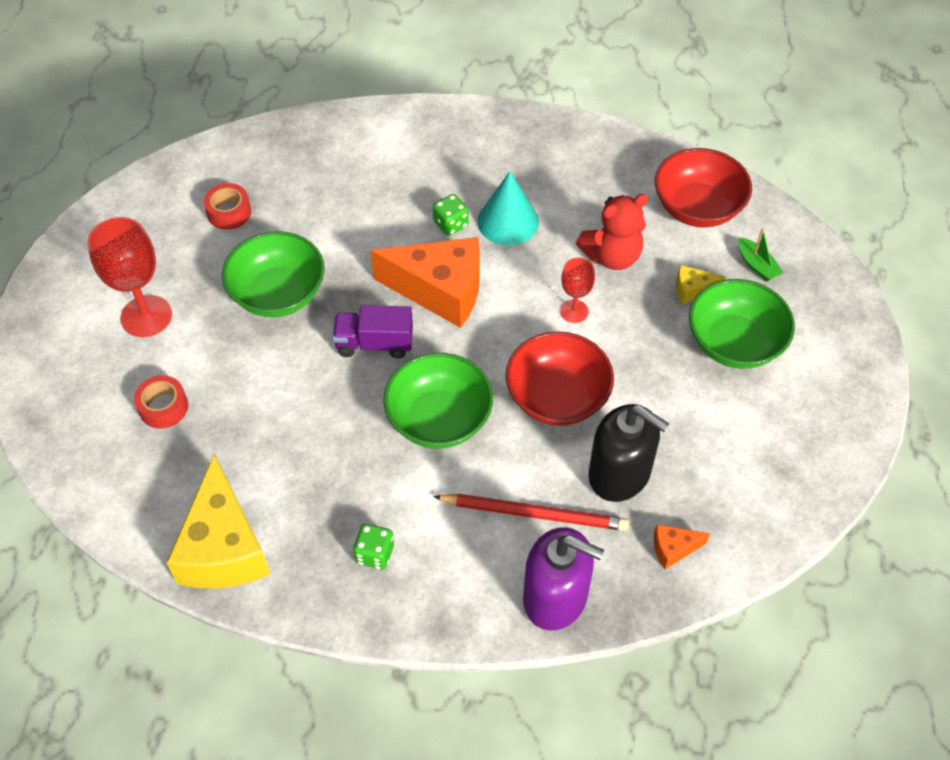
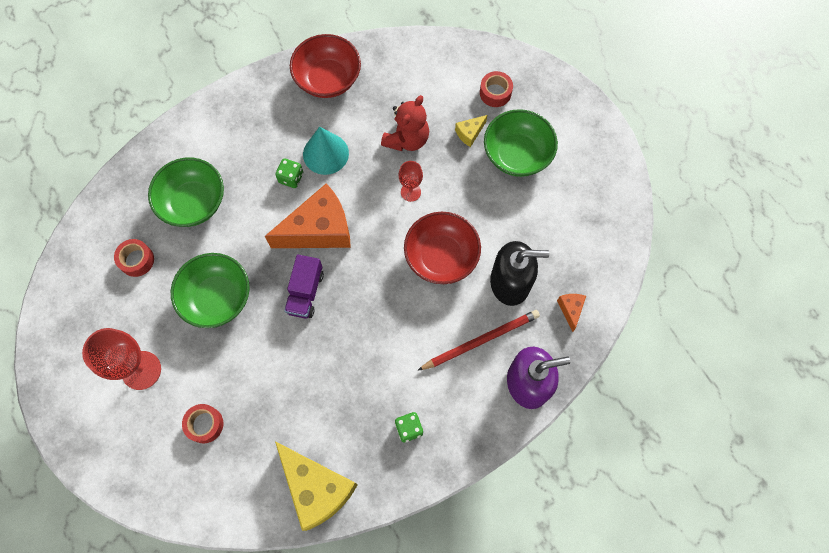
camera: 35 degrees left, 15 degrees up
(374, 343) = (305, 292): purple truck -> purple truck turned 45 degrees counterclockwise
(439, 419) = (382, 317): green bowl -> green bowl (193, 202)
(673, 549) = (570, 309): orange cheese -> orange cheese turned 135 degrees clockwise
(697, 208) = (434, 73): red bowl -> red bowl (328, 79)
(757, 265) = (495, 93): green boat -> red tape

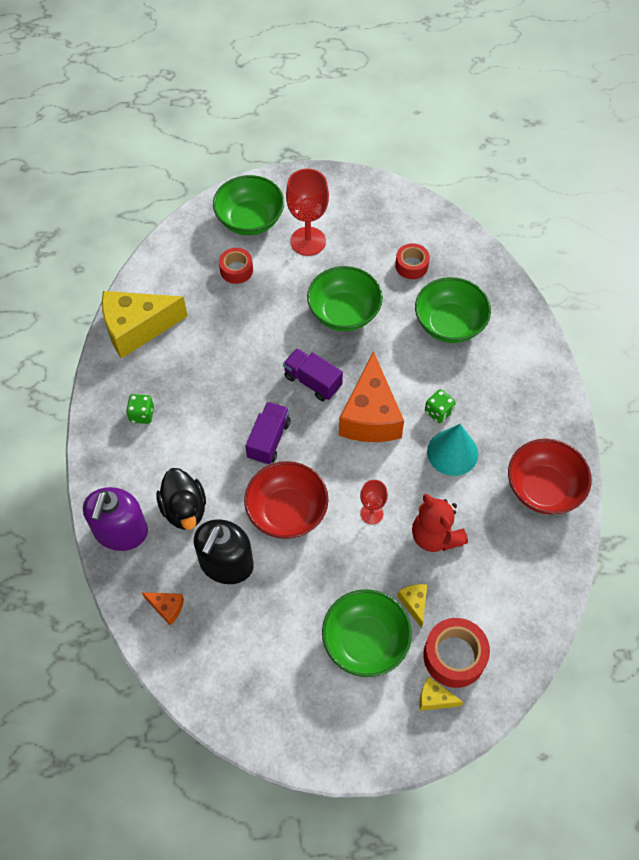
camera: 115 degrees right, 10 degrees down
(133, 443) = (250, 220): none -> green bowl
(382, 302) = (269, 440): none -> purple truck
(481, 340) = (184, 509): red pencil -> black duck
(495, 93) = (454, 656): red tape -> red tape, size x1.54
(532, 94) = (434, 698): none -> yellow cheese

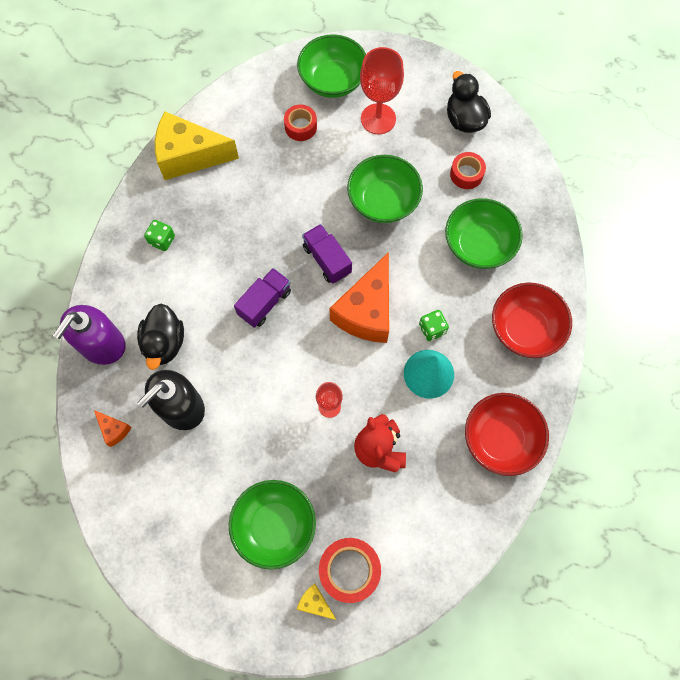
camera: 20 degrees right, 10 degrees up
(287, 511) = (254, 377): red bowl -> red bowl (525, 329)
(389, 218) = (464, 119): none -> black duck
(414, 603) = (333, 506): yellow cheese -> none

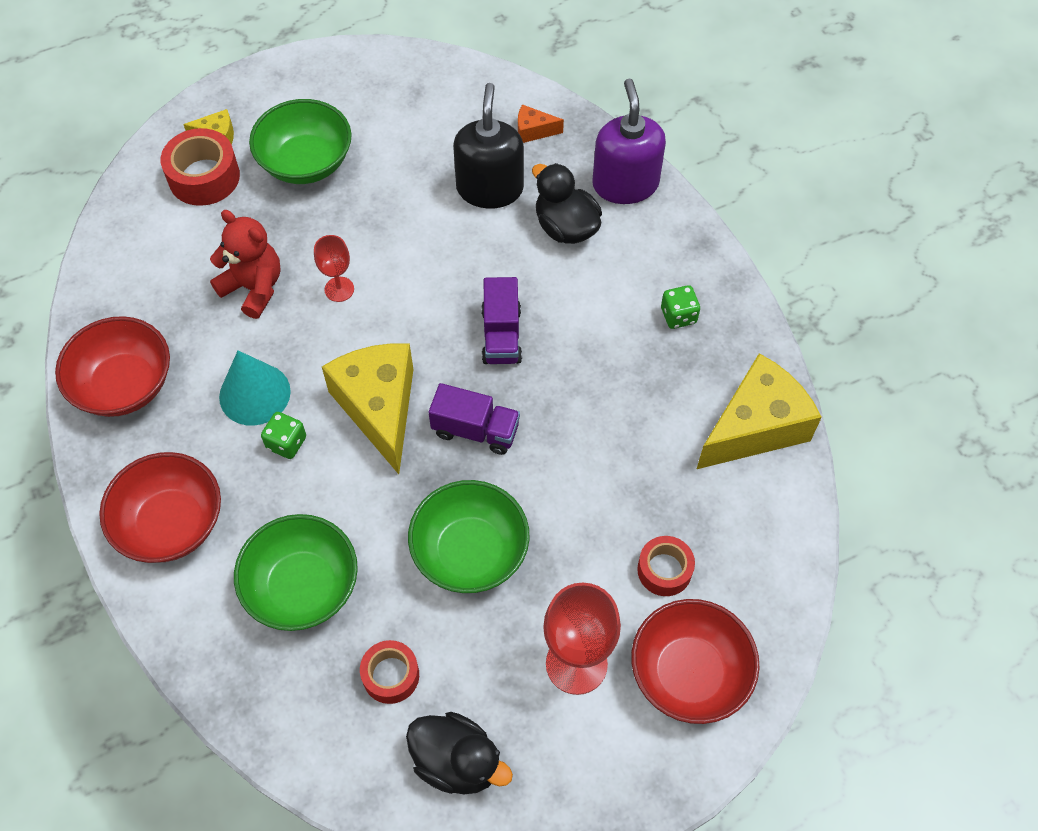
camera: 140 degrees right, 10 degrees down
(333, 81) = (689, 673): green bowl -> red bowl
(366, 311) = (379, 408): orange cheese -> yellow cheese

